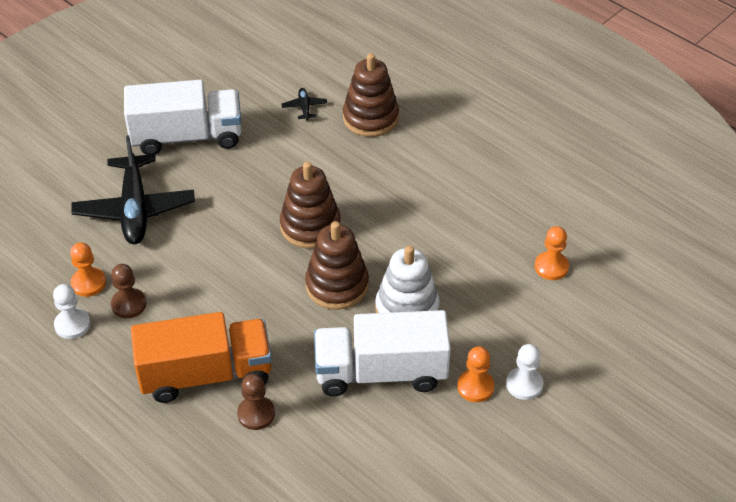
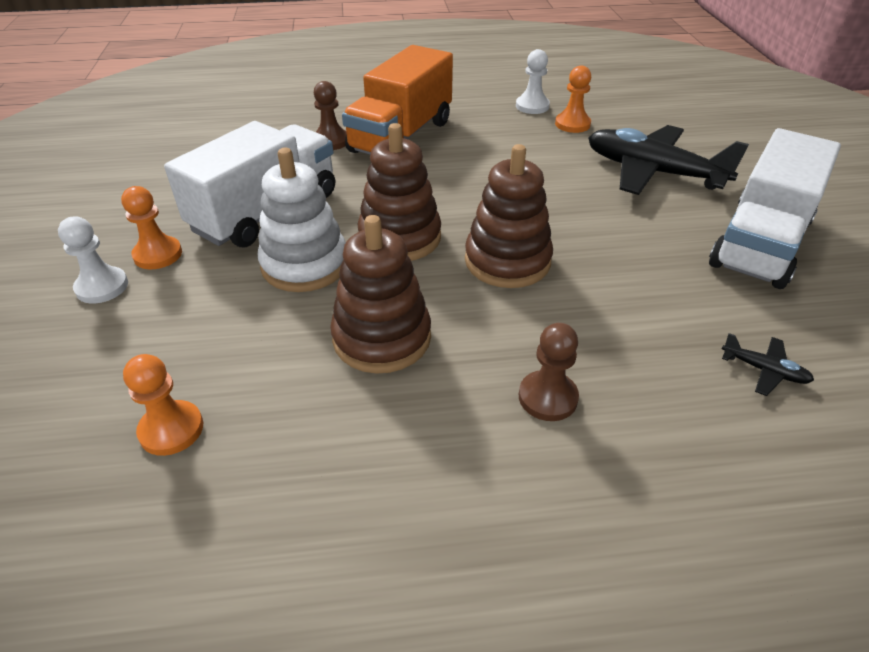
camera: 130 degrees right, 5 degrees down
(129, 304) = (524, 132): brown pawn -> brown pawn (547, 397)
(370, 118) = (685, 432): brown stacking toy -> brown stacking toy (382, 338)

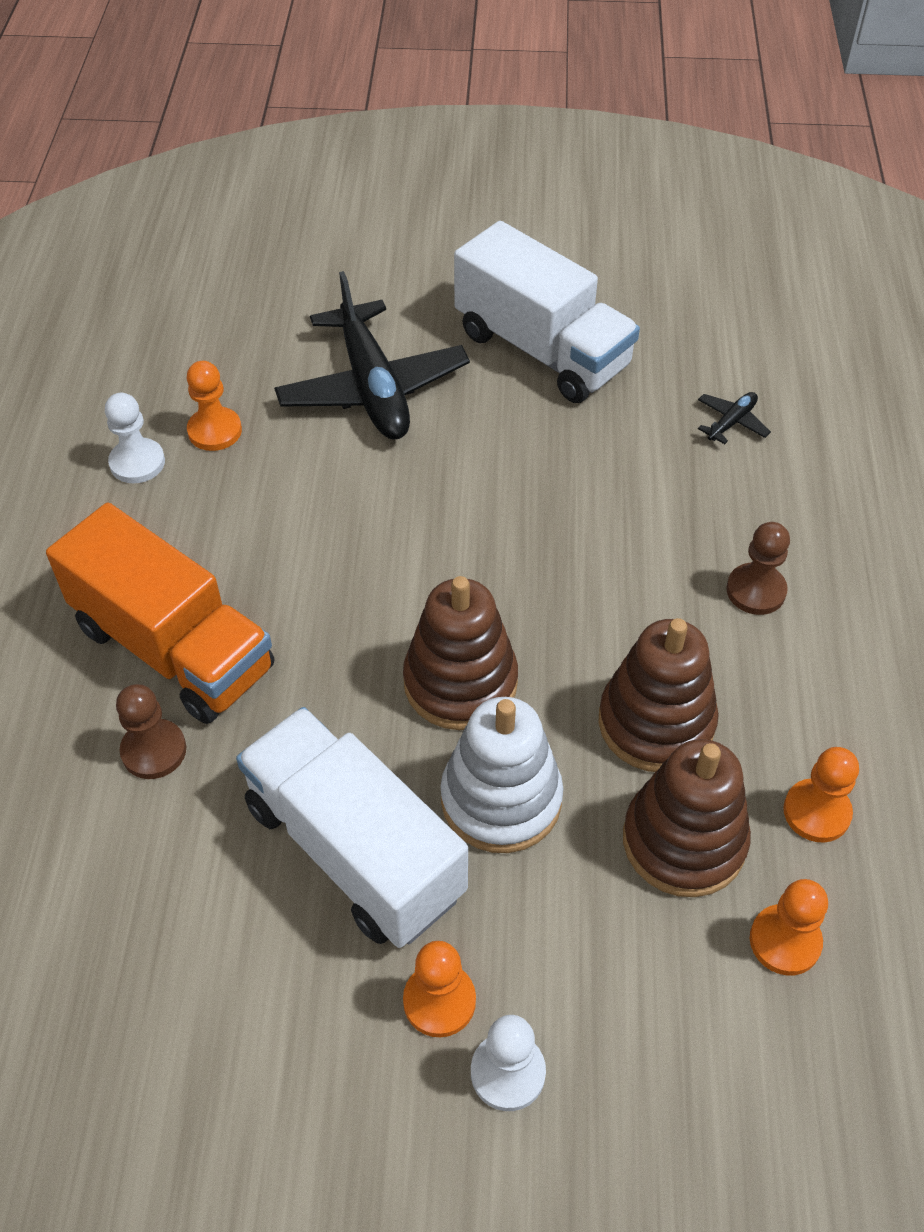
camera: 80 degrees left, 10 degrees up
(299, 450) = (816, 812): none -> orange pawn
(507, 261) = (533, 577): brown stacking toy -> brown stacking toy (684, 841)
(652, 172) = (372, 388): black plane -> black plane turned 60 degrees counterclockwise

